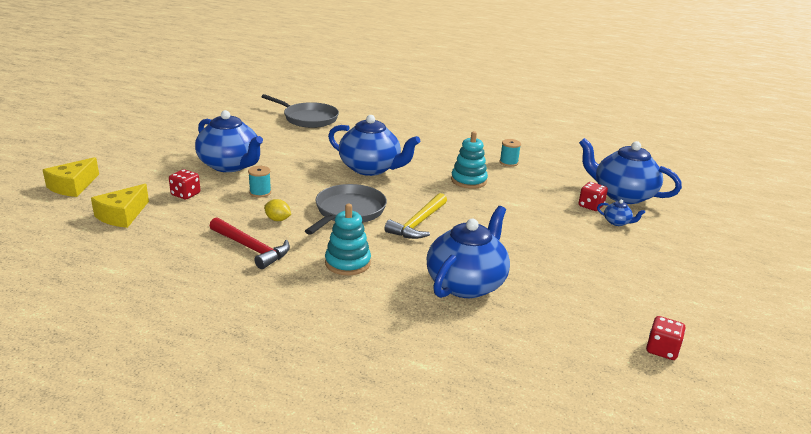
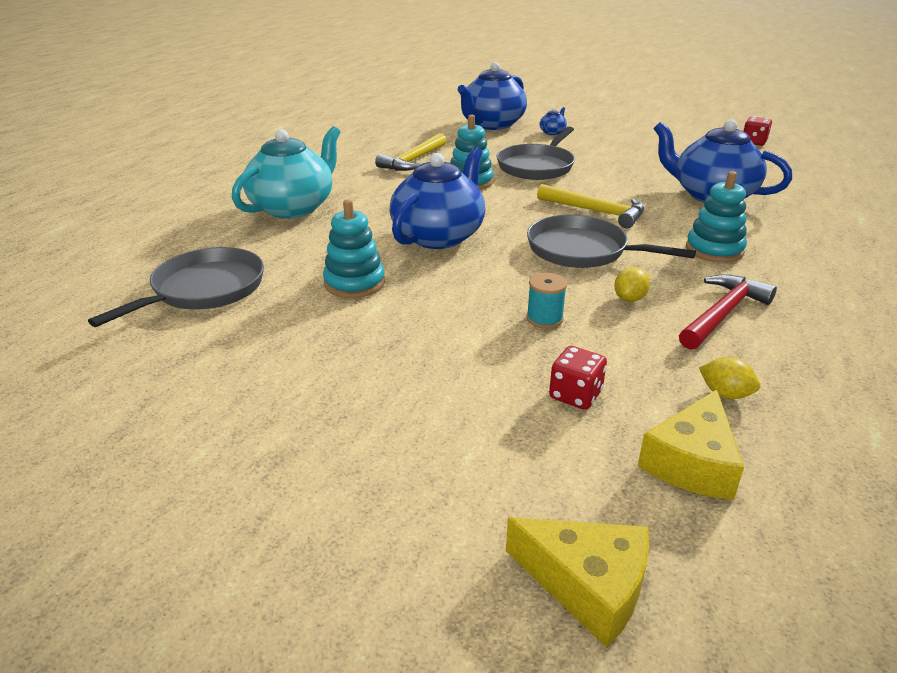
camera: 85 degrees left, 5 degrees up
(122, 215) = (691, 462): yellow cheese -> yellow cheese turned 90 degrees clockwise
(168, 233) = (725, 394): none -> yellow lemon
(230, 165) = (437, 358): blue teapot -> none
(310, 148) = (354, 283): none -> turquoise stacking toy
(410, 131) = (293, 207): none -> turquoise teapot
(508, 162) = (413, 160): turquoise spool -> yellow hammer
(514, 208) = (537, 166): none -> grey pan
(591, 206) = (520, 137): red dice -> none

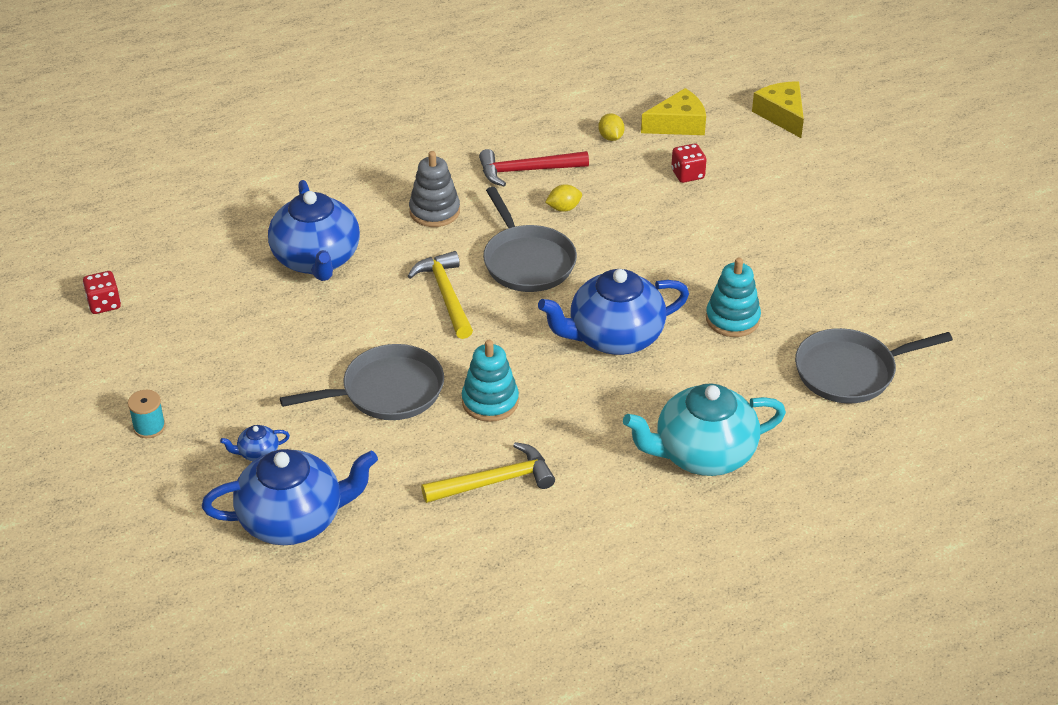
camera: 140 degrees left, 10 degrees up
(544, 319) = (639, 223): turquoise spool -> turquoise spool (149, 427)
(714, 250) = (434, 211): turquoise stacking toy -> grey stacking toy

